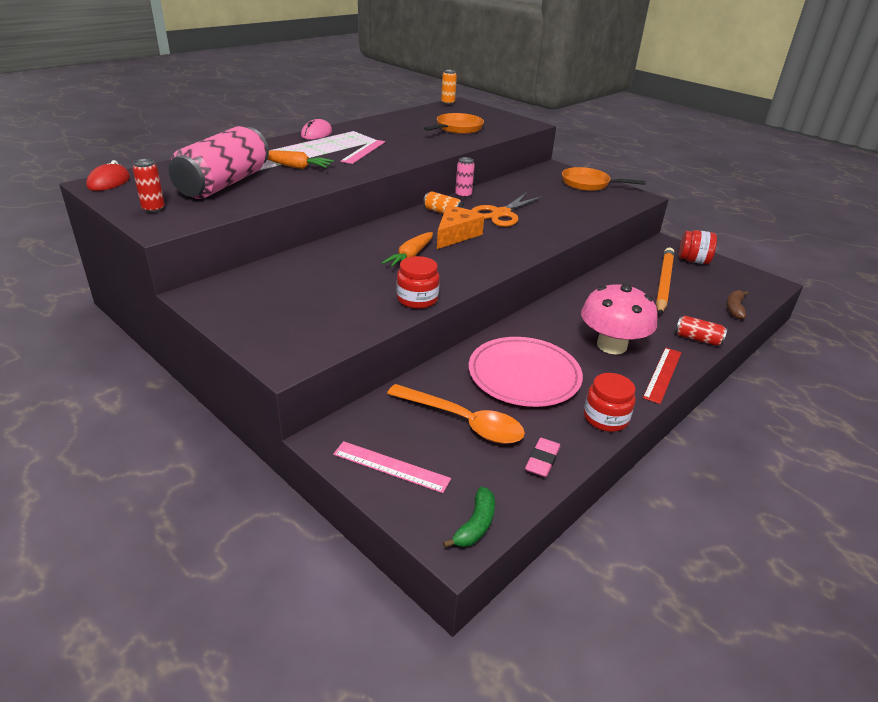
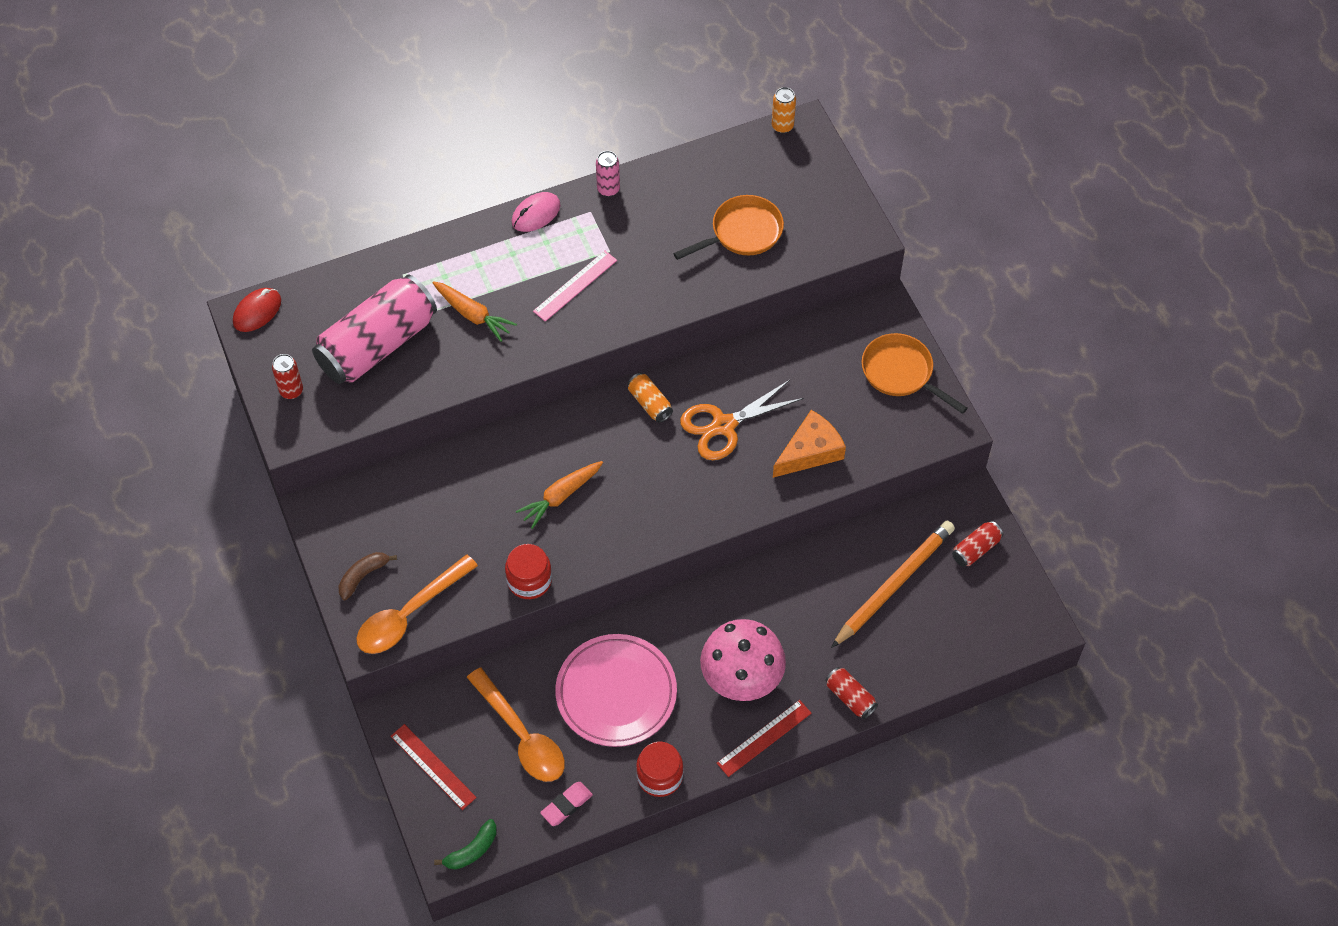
camera: 25 degrees right, 25 degrees up
(320, 337) = (409, 614): none -> orange spoon
(391, 466) = (433, 766): pink ruler -> red ruler
(455, 235) = (637, 462): orange cheese -> orange cheese (810, 451)
(463, 195) = (700, 364): pink can -> pink can (608, 189)
(693, 261) = (975, 549): red jar -> red can
(734, 308) = (944, 660): brown banana -> brown banana (363, 576)

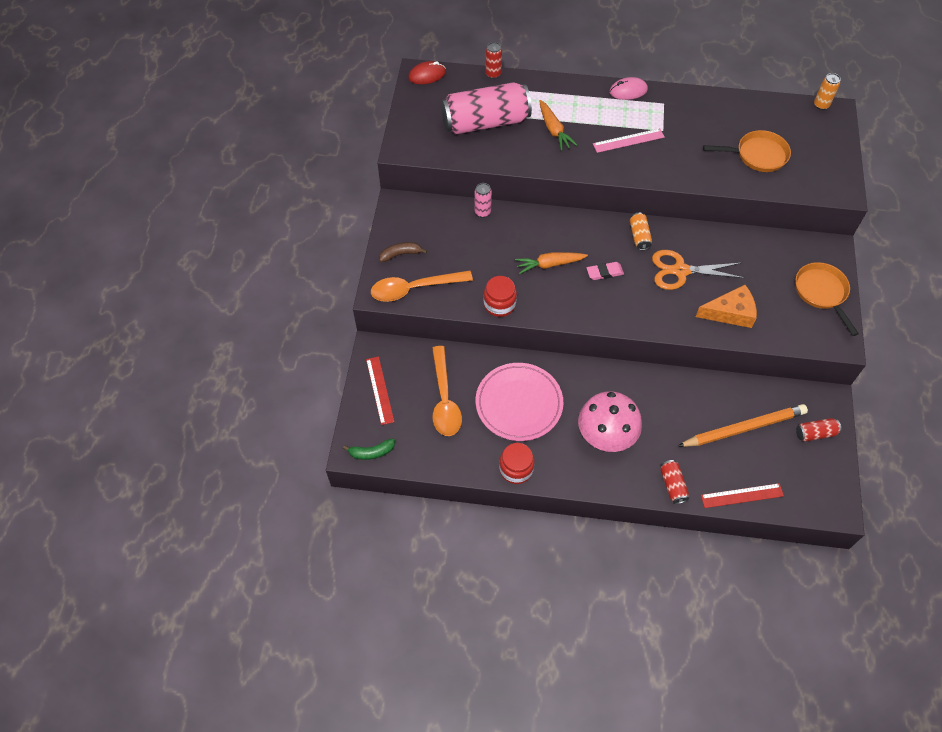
camera: 30 degrees right, 0 degrees up
(291, 391) = (418, 125): red can -> red can (493, 74)
(566, 805) = (446, 456): pink eraser -> pink eraser (604, 272)
(608, 189) = (683, 95): pink can -> pink can (482, 212)
(764, 738) = (599, 481): red ruler -> red ruler (742, 496)

